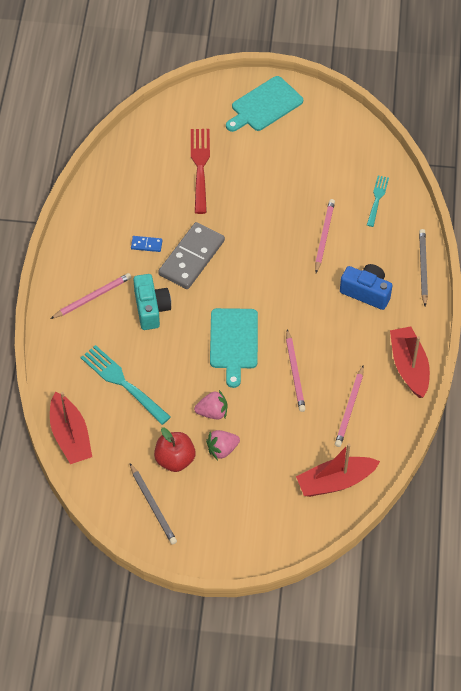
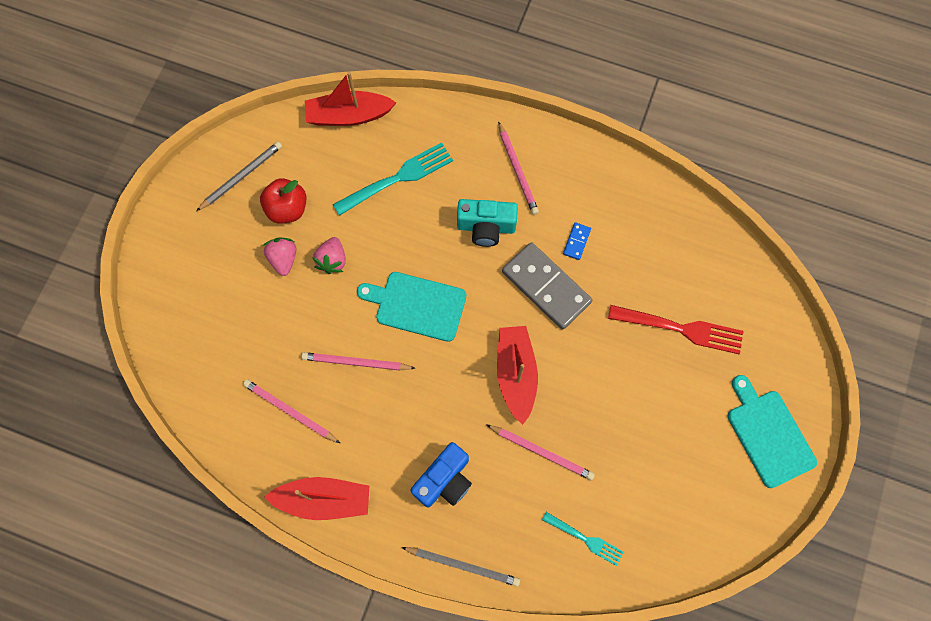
camera: 105 degrees right, 15 degrees up
(153, 505) = (241, 176): grey pencil -> grey pencil turned 150 degrees clockwise
(335, 482) = (203, 368): red boat -> red boat (516, 374)

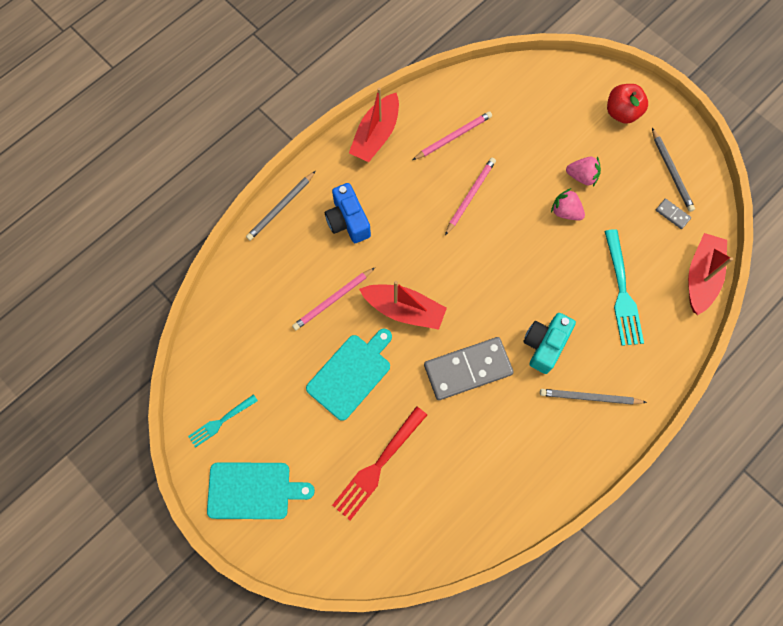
camera: 115 degrees right, 0 degrees up
(287, 209) = (627, 195): red apple -> red apple (621, 112)
(291, 160) = (672, 214): none -> grey domino
(417, 305) = (498, 259): turquoise cutting board -> turquoise cutting board (351, 374)
(517, 170) = (589, 397): pink pencil -> grey pencil
(576, 242) = (498, 416): blue domino -> none
(584, 539) = (252, 300): turquoise fork -> turquoise fork (221, 421)

